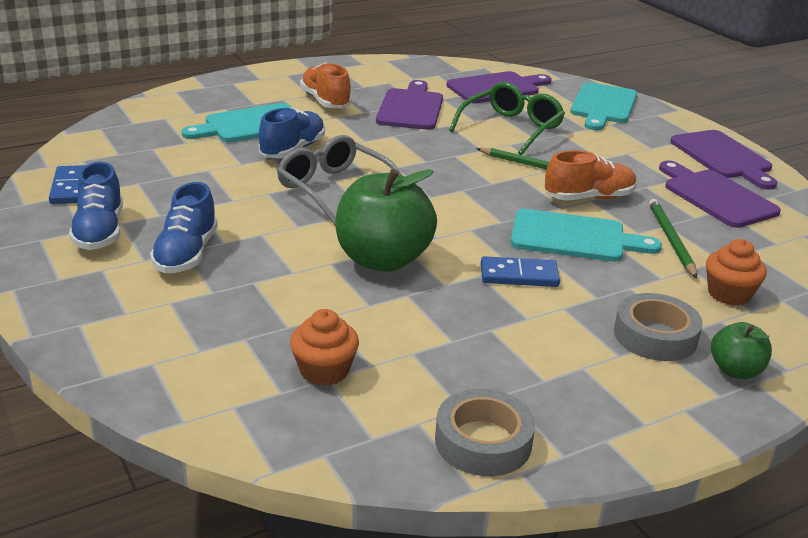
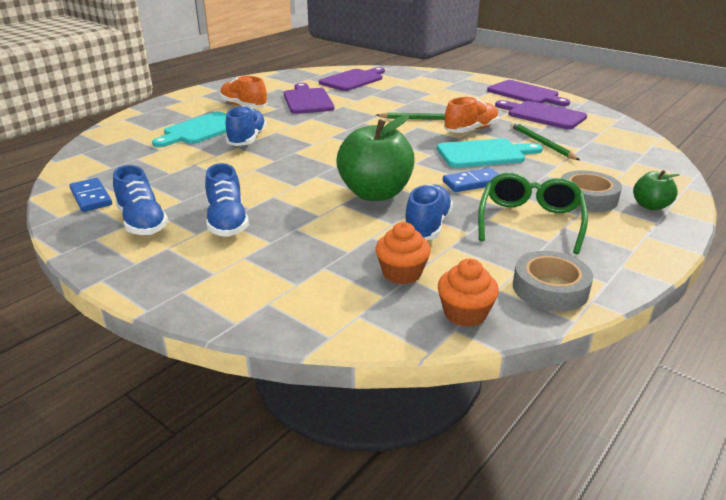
camera: 20 degrees left, 0 degrees up
(334, 189) = (300, 157): grey glasses -> none
(407, 319) = (427, 226): none -> blue shoe
(511, 128) = (385, 100): green glasses -> green glasses (530, 221)
(603, 105) = (429, 79): turquoise cutting board -> none
(729, 294) = (603, 165): orange cupcake -> orange cupcake (465, 313)

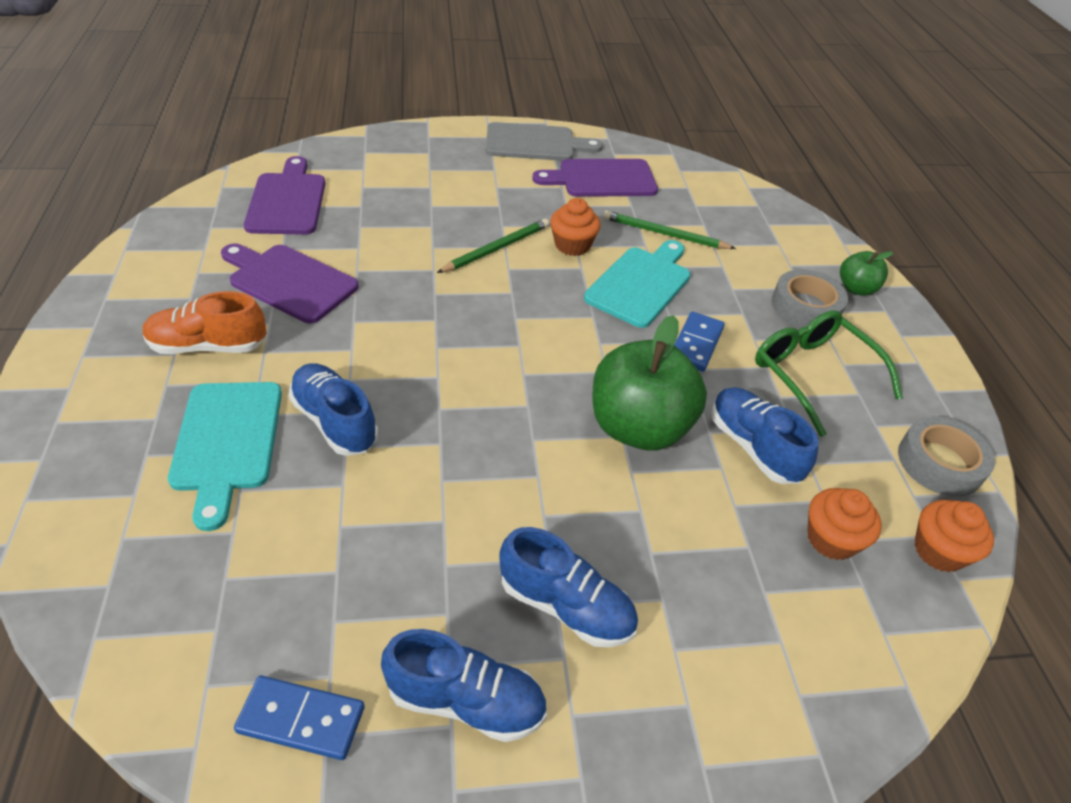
camera: 50 degrees left, 15 degrees up
(471, 130) = (572, 245): orange shoe -> orange cupcake
(525, 94) = (535, 143): purple cutting board -> grey cutting board

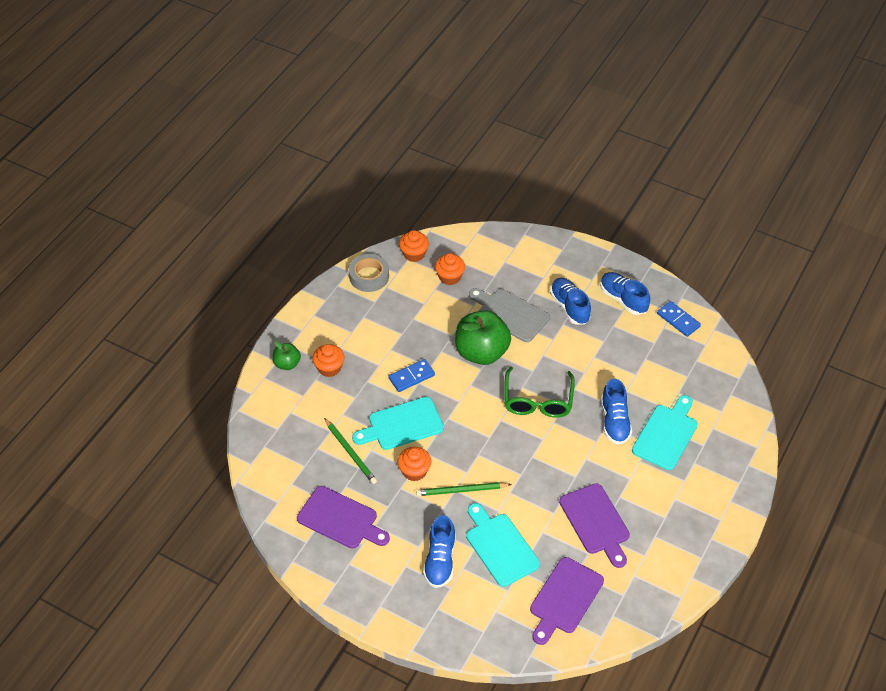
camera: 140 degrees left, 5 degrees up
(208, 346) = (656, 495): orange shoe -> none
(401, 216) = (500, 547): none -> turquoise cutting board
(535, 143) = (352, 581): grey cutting board -> grey cutting board (510, 314)
(753, 447) = (440, 320): blue shoe -> blue shoe (440, 560)
(805, 307) = (329, 368): grey tape -> orange cupcake
(813, 374) = (373, 335): green glasses -> green glasses (538, 401)

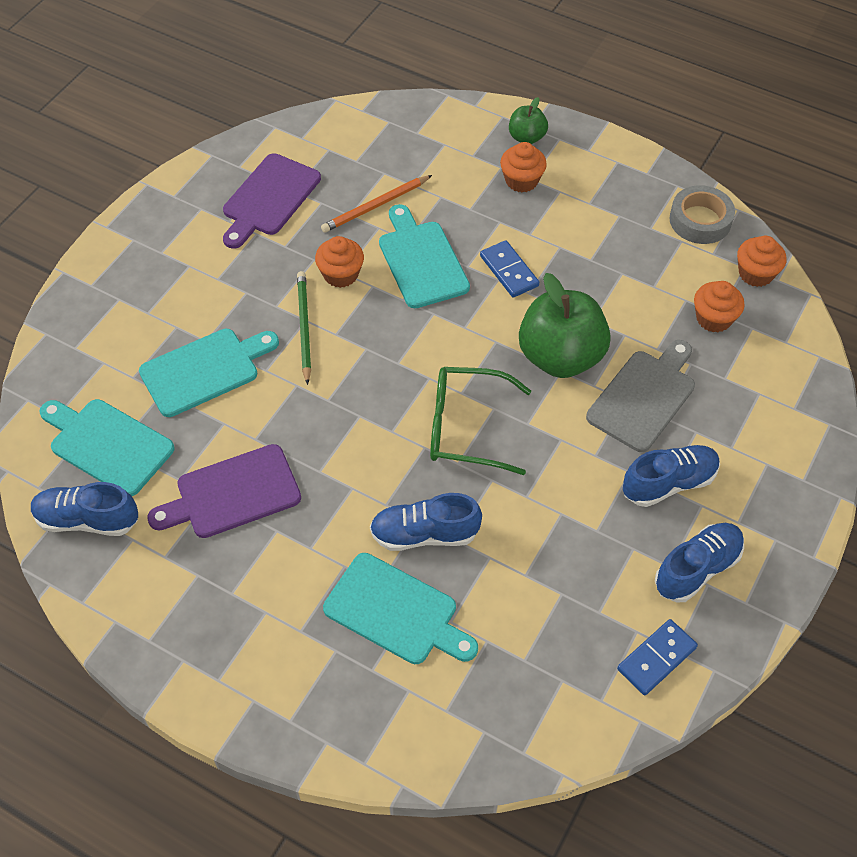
camera: 90 degrees right, 5 degrees up
(350, 452) = (376, 206): green pencil -> orange pencil
(440, 560) = (191, 302): blue shoe -> blue shoe (87, 520)
(564, 598) = (107, 445): purple cutting board -> turquoise cutting board

